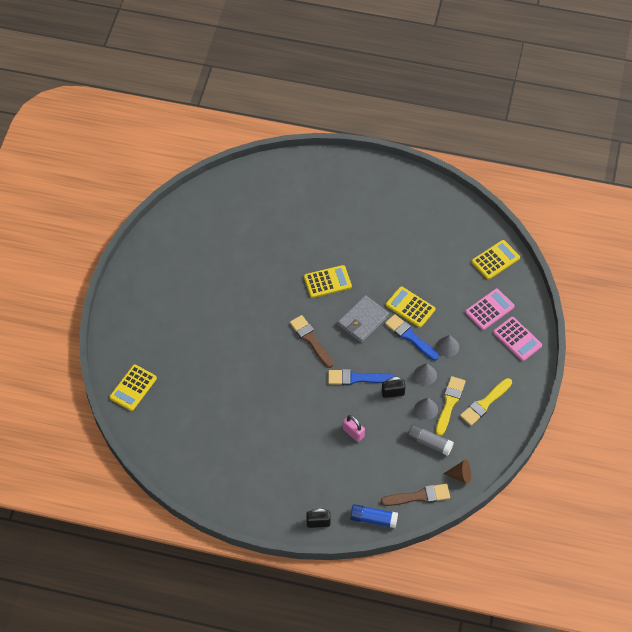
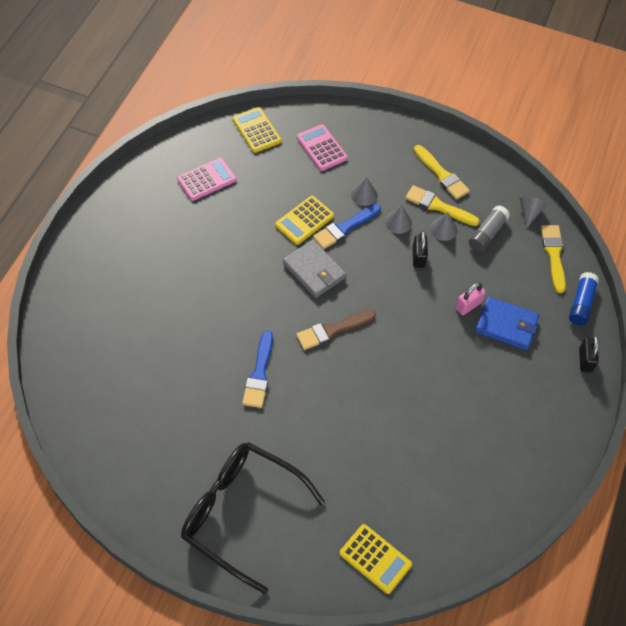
camera: 85 degrees left, 0 degrees up
(155, 303) = (240, 513): none -> black glasses
(327, 282) = (250, 299): yellow calculator -> none
(340, 462) = (506, 325): none -> blue wallet
(357, 378) = (394, 290): blue brush -> blue brush (259, 374)
(419, 496) = (553, 255): brown brush -> yellow brush
(460, 475) = (529, 213): brown cone -> grey cone
(517, 339) = (364, 131): pink calculator -> pink calculator (207, 179)

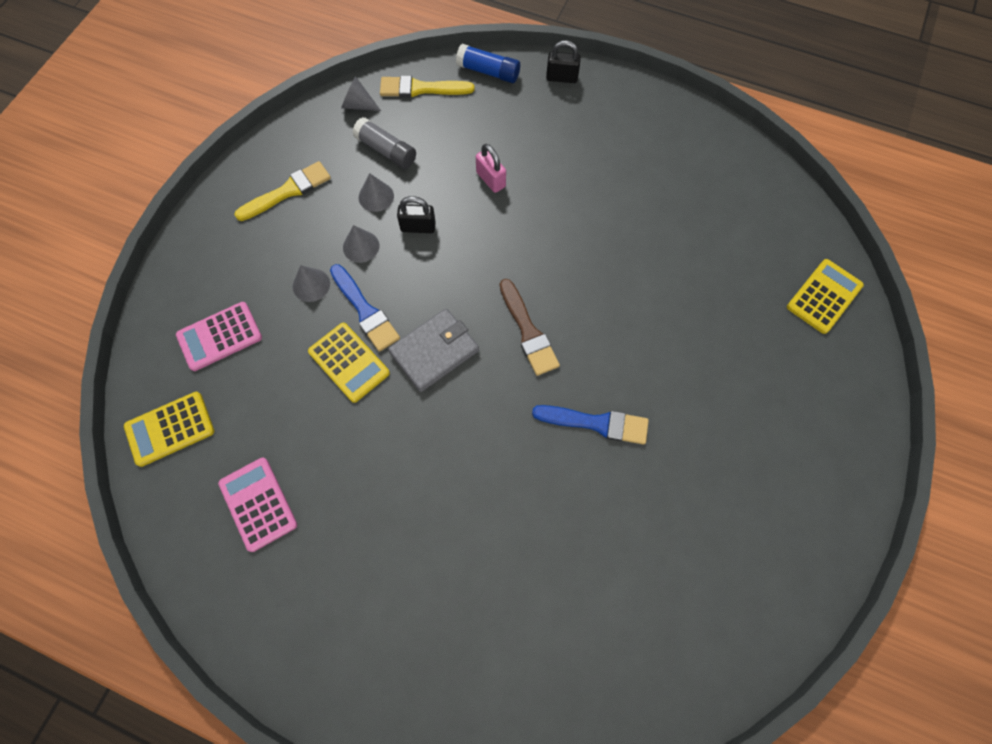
camera: 85 degrees left, 10 degrees up
(240, 513) = (793, 445): black glasses -> none
(438, 206) = (339, 199): yellow brush -> none
(506, 325) = (518, 144): blue wallet -> none

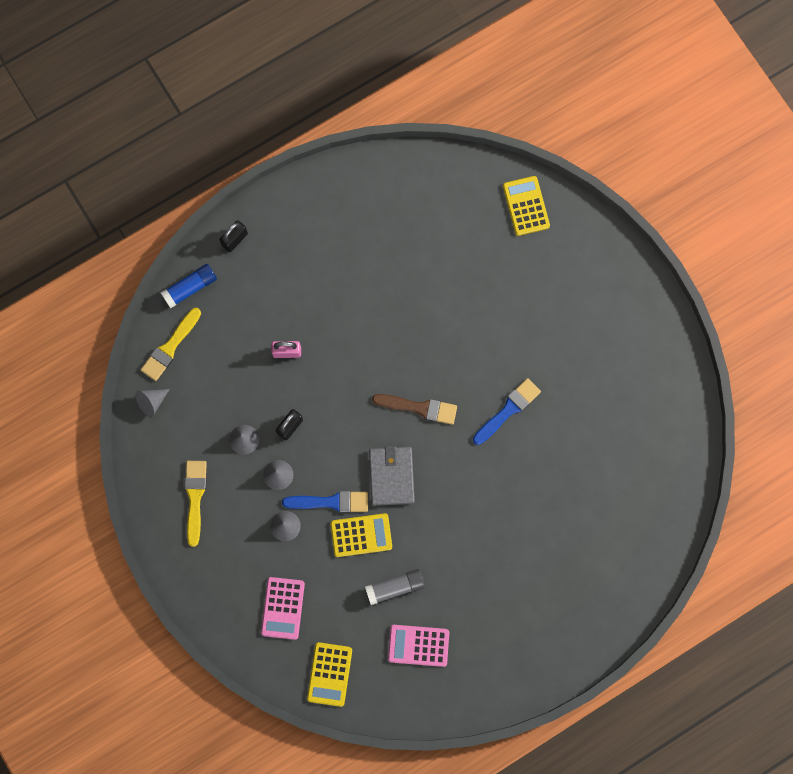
camera: 55 degrees left, 10 degrees up
(386, 150) = (209, 408): grey glue stick -> grey glue stick (395, 587)

